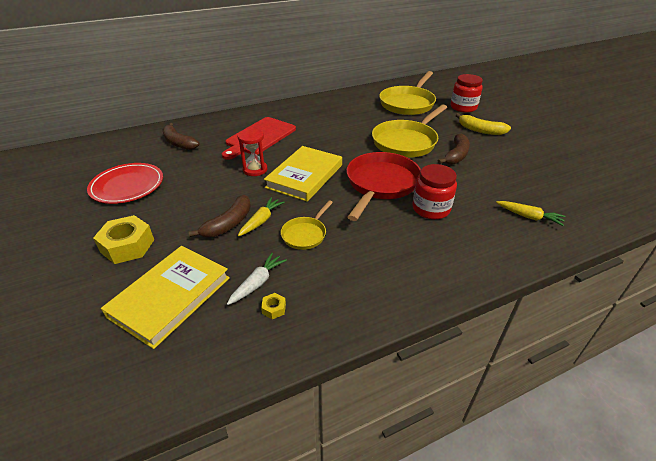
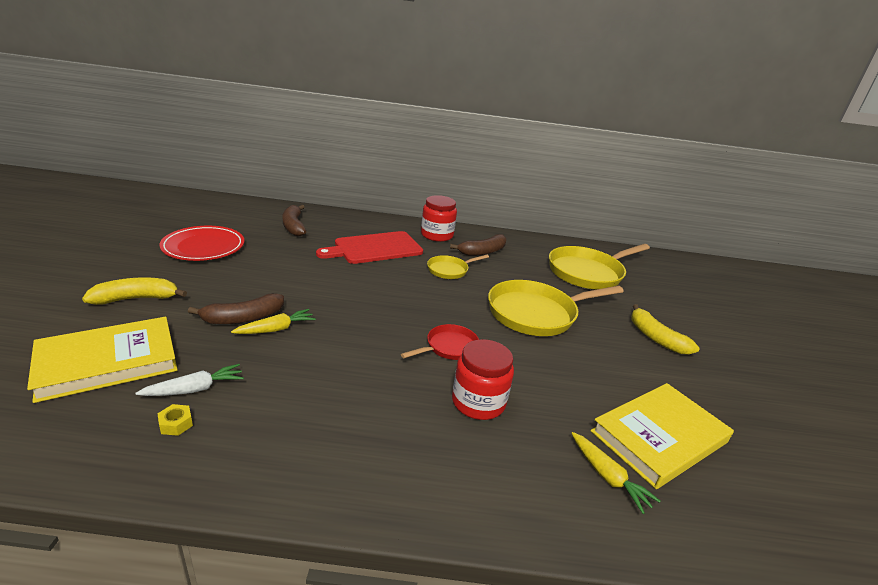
camera: 25 degrees right, 10 degrees down
(127, 246) = (136, 299): yellow nut -> yellow banana
(255, 170) = (332, 277): red hourglass -> none
(304, 176) = (374, 303): yellow book -> yellow book (659, 437)
(305, 234) = (302, 363): yellow pan -> yellow pan (450, 270)
(380, 184) = (448, 347): red pan -> red pan, size x0.52
(456, 155) = (586, 354): brown banana -> brown banana (482, 252)
(463, 107) = (661, 302): red jar -> red jar (437, 235)

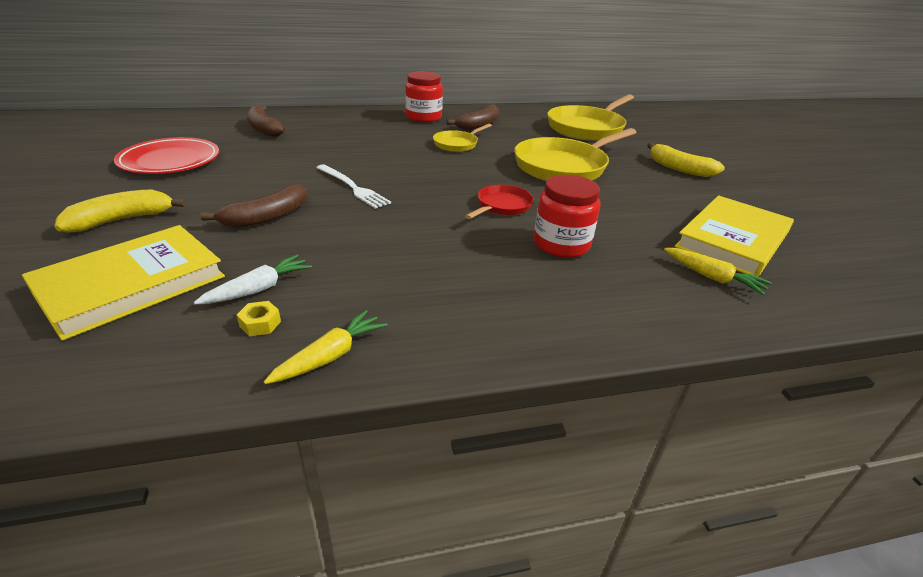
camera: 15 degrees left, 5 degrees up
(276, 329) = (311, 221): yellow carrot -> yellow carrot (330, 356)
(330, 301) = (353, 187): none -> white fork
(375, 248) = (367, 136): red cutting board -> none

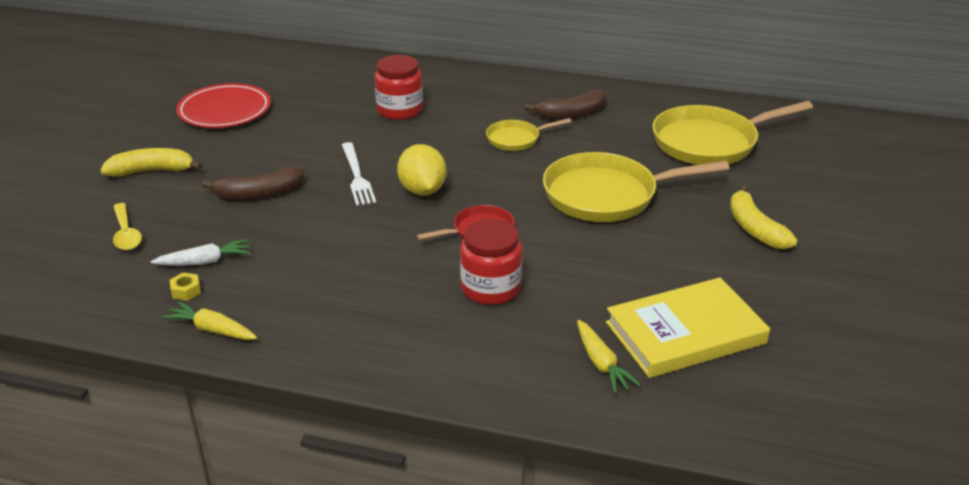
camera: 30 degrees right, 0 degrees up
(131, 284) = (126, 234): yellow book -> yellow spoon
(264, 129) = (333, 81): brown banana -> none
(330, 356) = (212, 330): yellow carrot -> yellow carrot turned 135 degrees counterclockwise
(422, 187) = (422, 190): none -> yellow lemon
(423, 117) = (517, 91): red jar -> red jar (400, 110)

